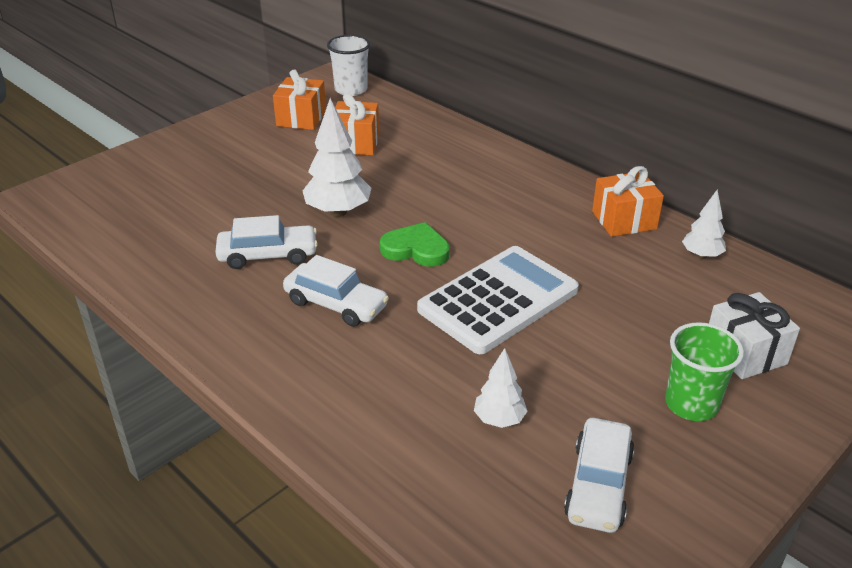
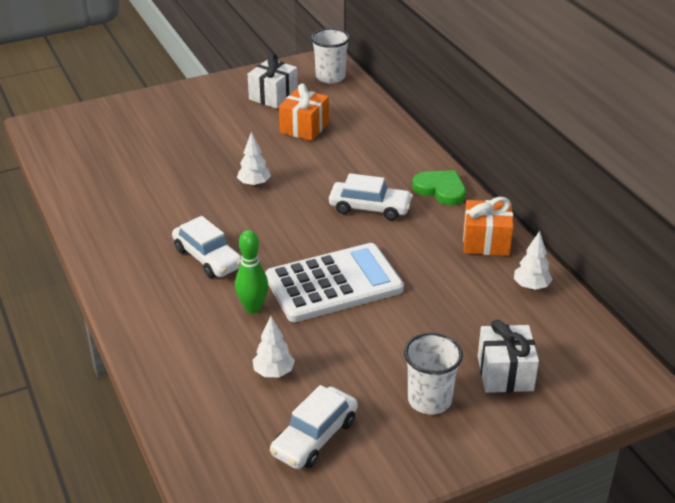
camera: 20 degrees right, 0 degrees up
(268, 255) = (180, 208): white car -> white car (370, 208)
(301, 118) = (273, 96): orange gift -> white gift
(338, 212) = (254, 184): white tree -> white tree, size x0.58
(416, 249) = (296, 228): green heart -> green heart (440, 190)
(425, 349) = (253, 308): none -> green bowling pin
(691, 404) = (429, 400): green cup -> white cup

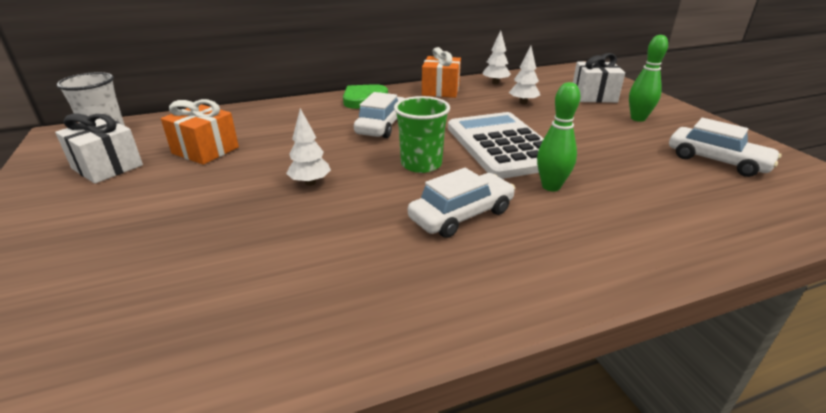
camera: 85 degrees left, 5 degrees down
(274, 373) = (647, 177): white tree -> white tree (523, 103)
(289, 235) = (421, 164): none -> green cup
(429, 400) = (638, 118): white cup -> green bowling pin

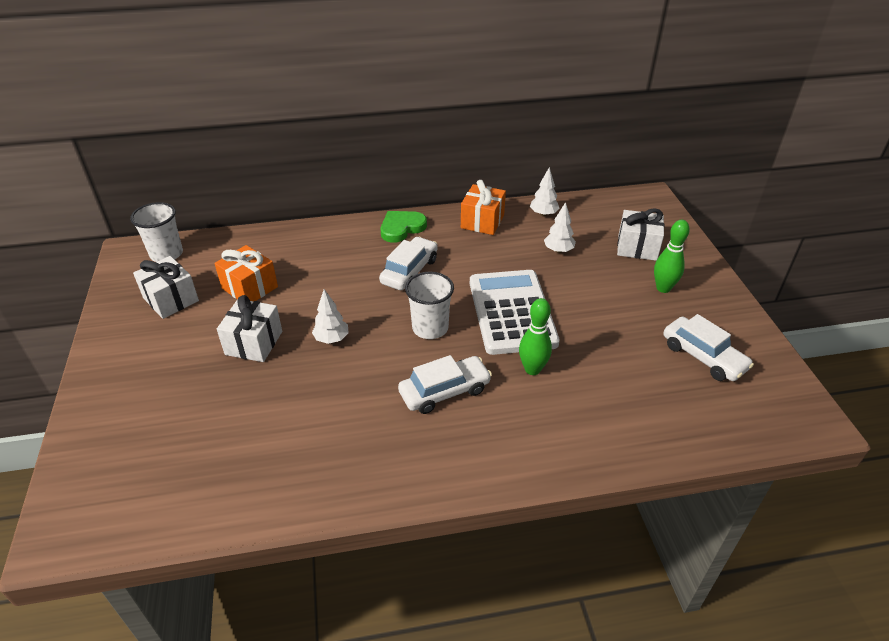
camera: 10 degrees right, 10 degrees up
(214, 194) = (254, 343): none -> white gift
(421, 164) = (430, 328): green cup -> white cup

